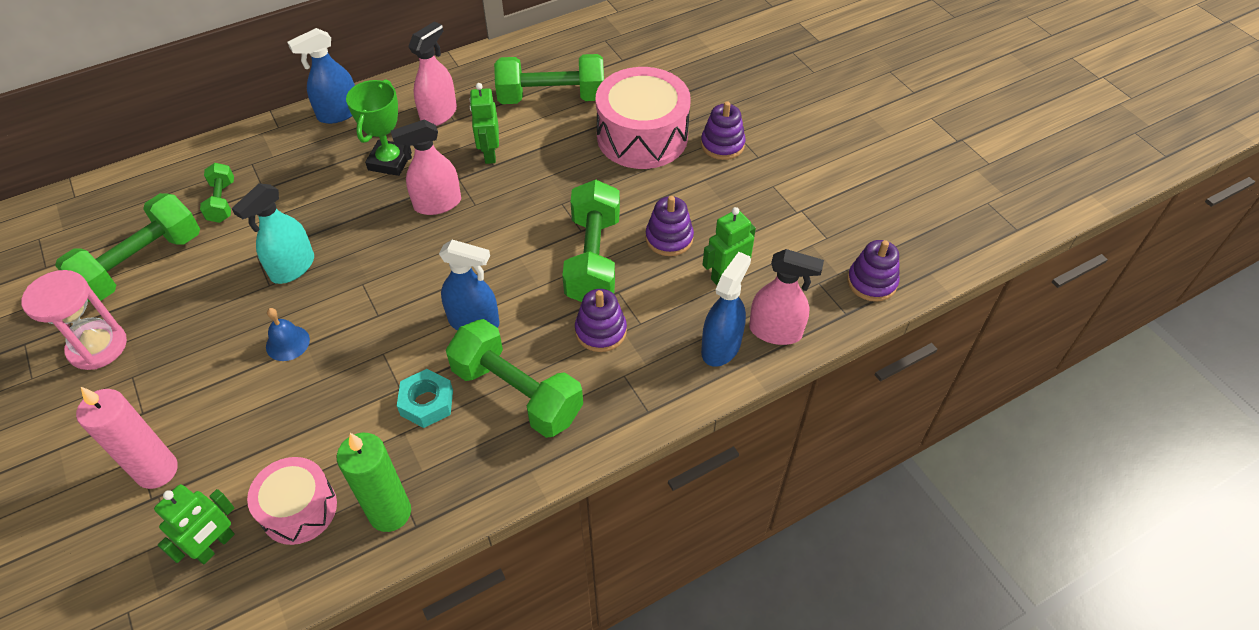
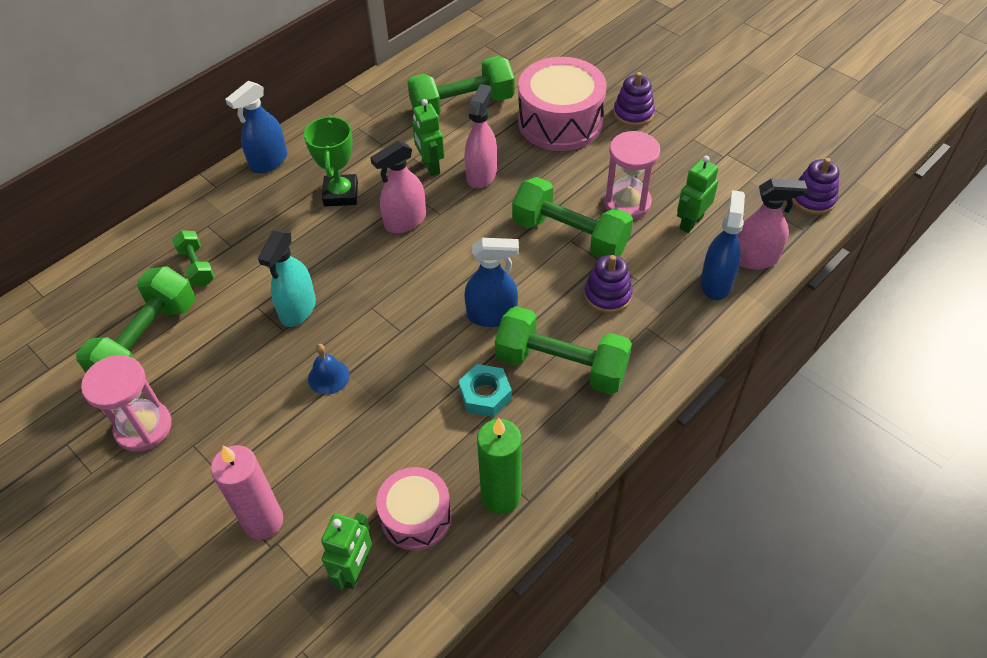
camera: 15 degrees left, 0 degrees up
(439, 114) = (365, 142): pink spray bottle -> pink spray bottle (481, 174)
(593, 259) = (570, 236): green dumbbell -> green dumbbell turned 45 degrees counterclockwise
(669, 238) = (627, 203): purple stacking toy -> pink hourglass

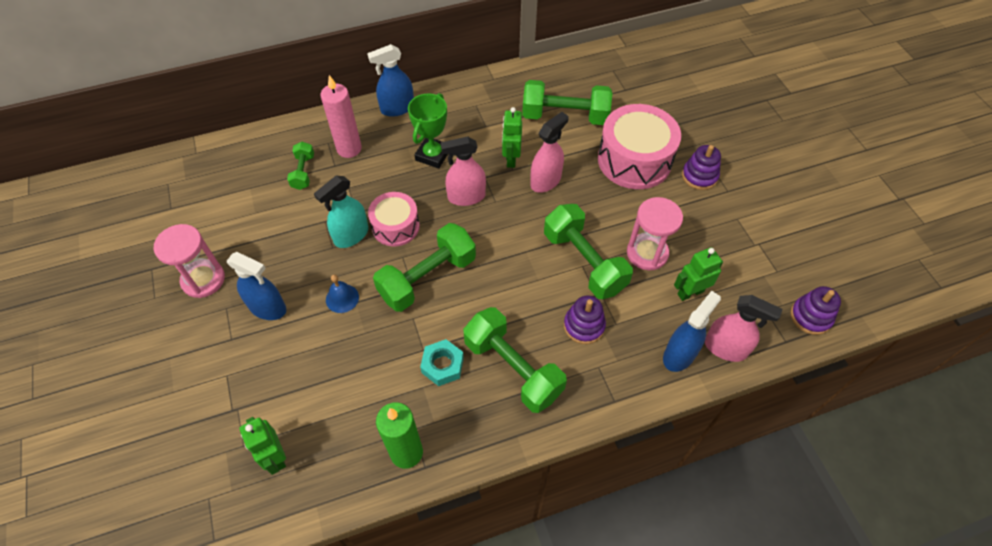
camera: 25 degrees right, 5 degrees up
(147, 342) = (240, 216): green dumbbell -> green dumbbell (427, 278)
(263, 521) = (238, 388): pink candle -> pink candle (349, 149)
(355, 570) = (275, 457): green robot -> green robot turned 105 degrees clockwise
(416, 517) = (339, 437): pink drum -> pink drum (395, 226)
(492, 315) = (485, 302): blue spray bottle -> blue spray bottle (268, 308)

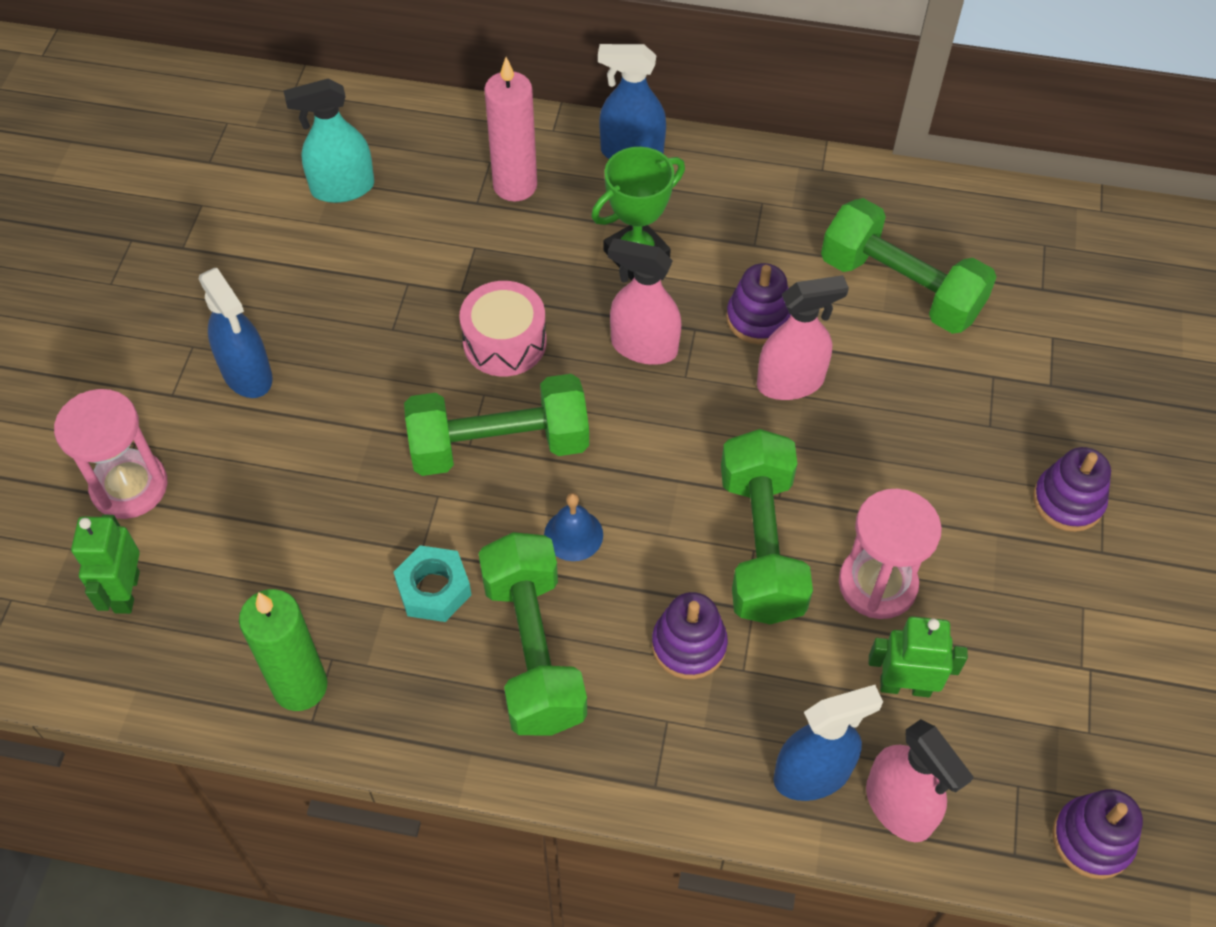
camera: 30 degrees right, 0 degrees up
(203, 279) = (188, 289): pink hourglass -> pink hourglass (129, 486)
(303, 172) = (424, 192): green dumbbell -> none
(342, 298) = (357, 413): blue bell -> blue bell (573, 535)
(351, 235) = (430, 324): turquoise spray bottle -> turquoise spray bottle (342, 188)
(511, 159) = (758, 318): green robot -> purple stacking toy
(634, 160) = (969, 418): pink drum -> none

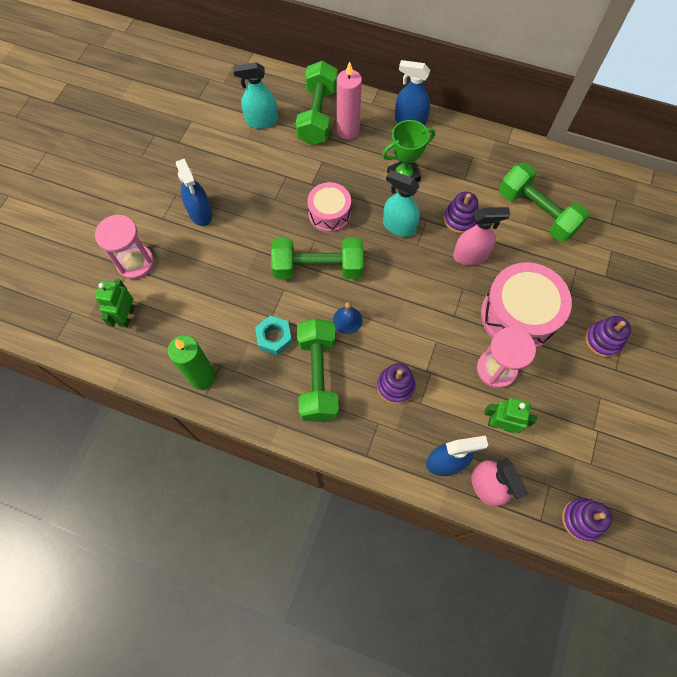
camera: 10 degrees right, 10 degrees up
(644, 347) = (399, 226): pink spray bottle -> turquoise spray bottle
(761, 545) = (440, 339): green dumbbell -> green dumbbell (317, 115)
(901, 479) = (518, 315): none -> pink drum

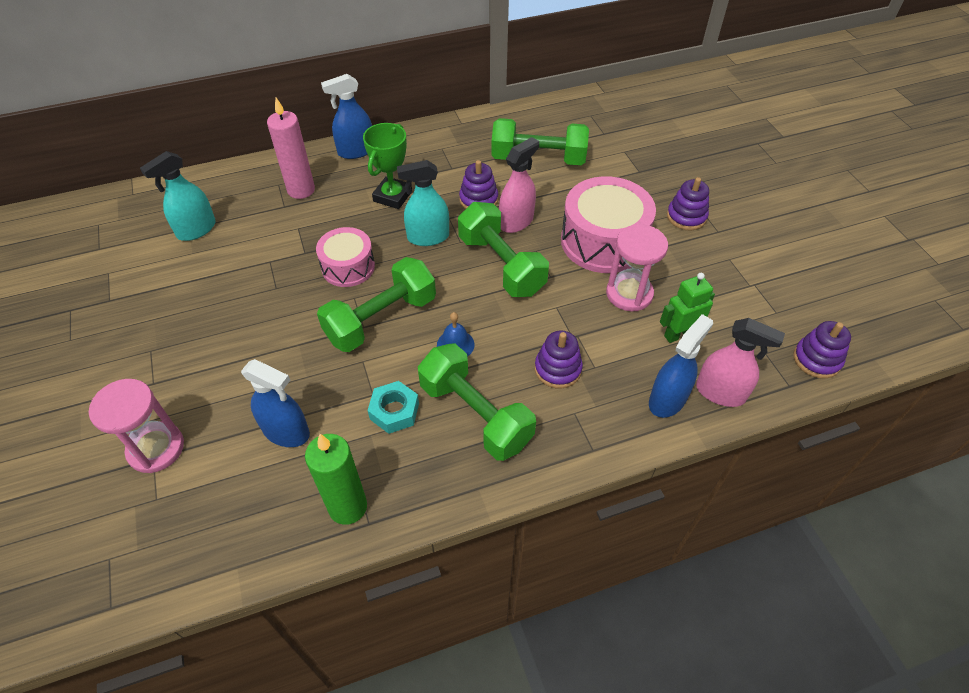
camera: 40 degrees left, 15 degrees down
(126, 316) = (193, 511): green robot -> none
(200, 213) = (198, 350): blue spray bottle -> blue spray bottle (286, 432)
(317, 115) = (256, 194): green dumbbell -> green dumbbell (501, 265)

